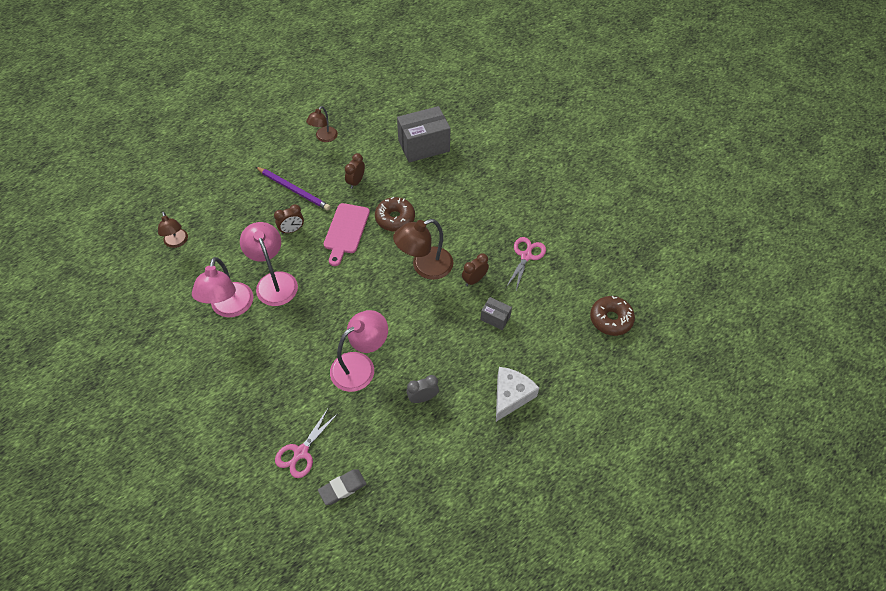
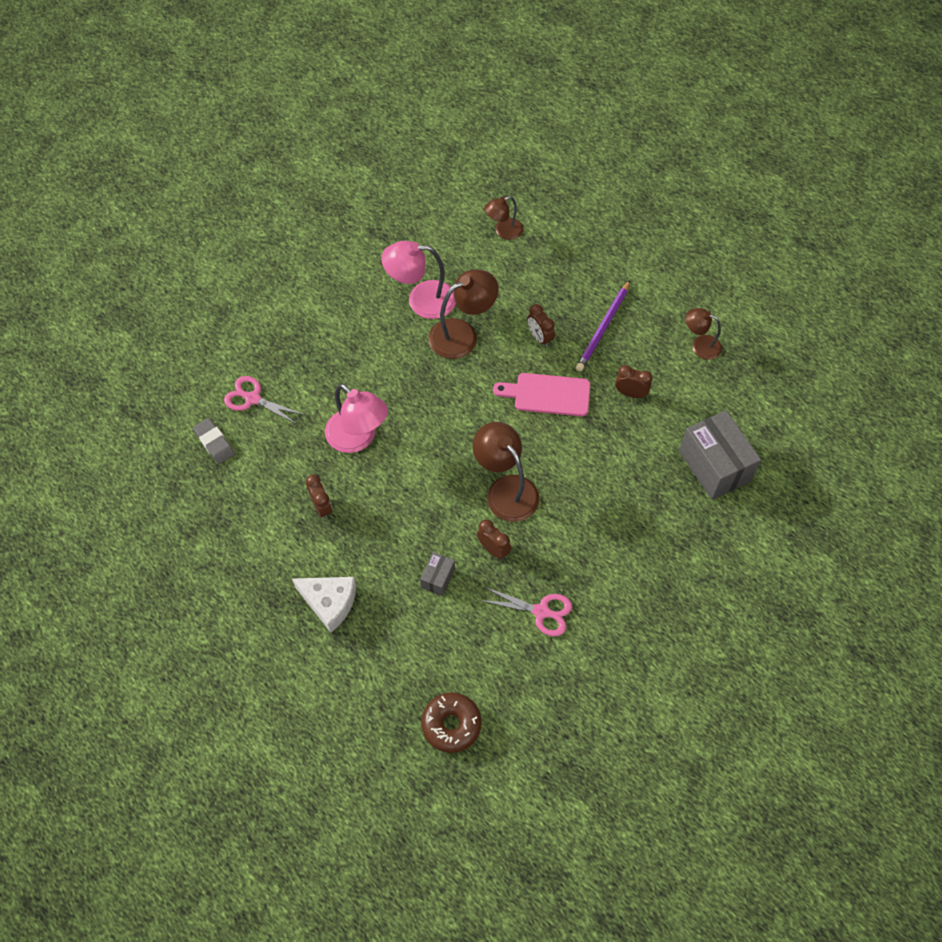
camera: 85 degrees right, 5 degrees up
(274, 281) = (462, 334): pink lamp -> brown lamp
(395, 218) = (577, 446): brown donut -> none
(422, 398) = (321, 507): grey clock -> brown clock

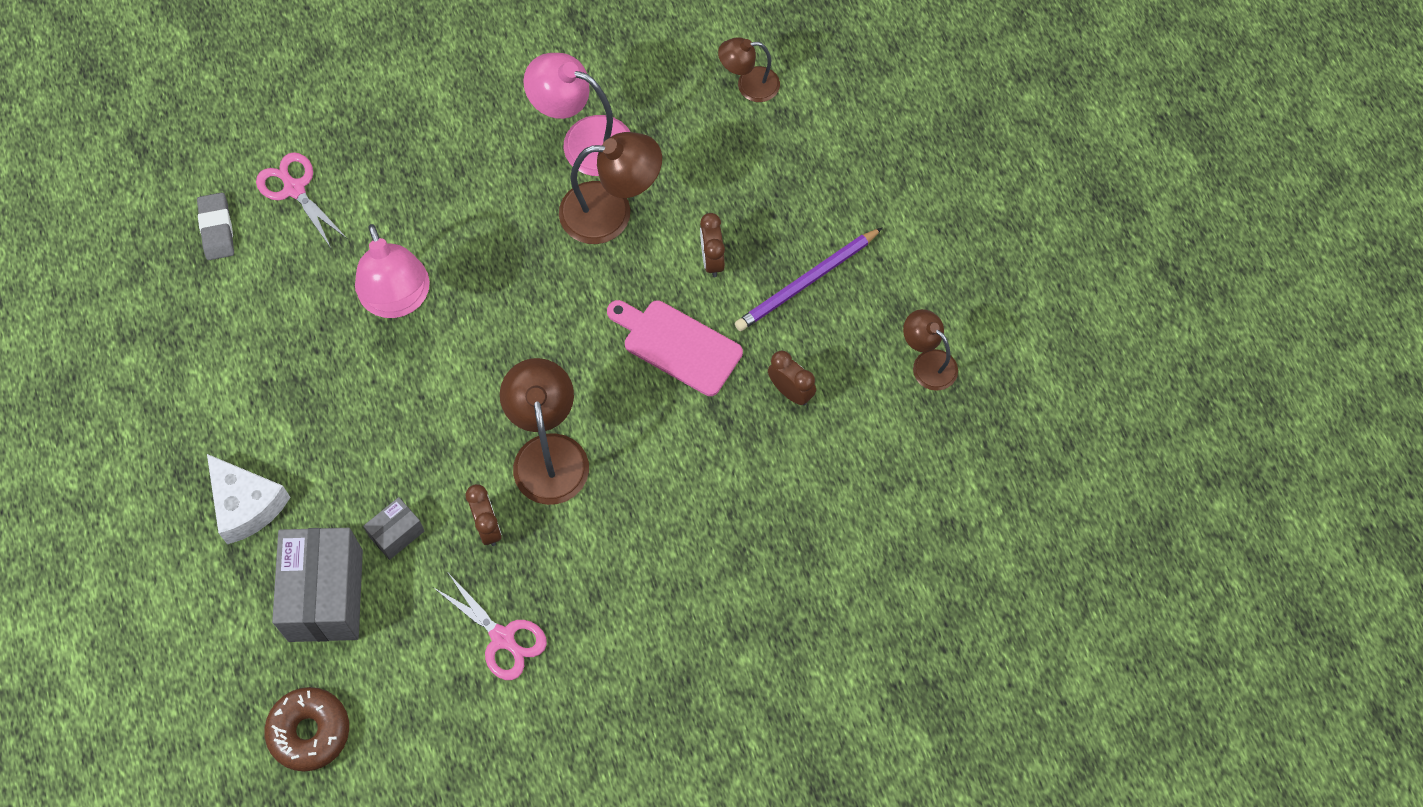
camera: 25 degrees right, 5 degrees up
(321, 507) = (303, 373): brown clock -> none
(714, 466) = (846, 543): grey box -> grey box (325, 595)

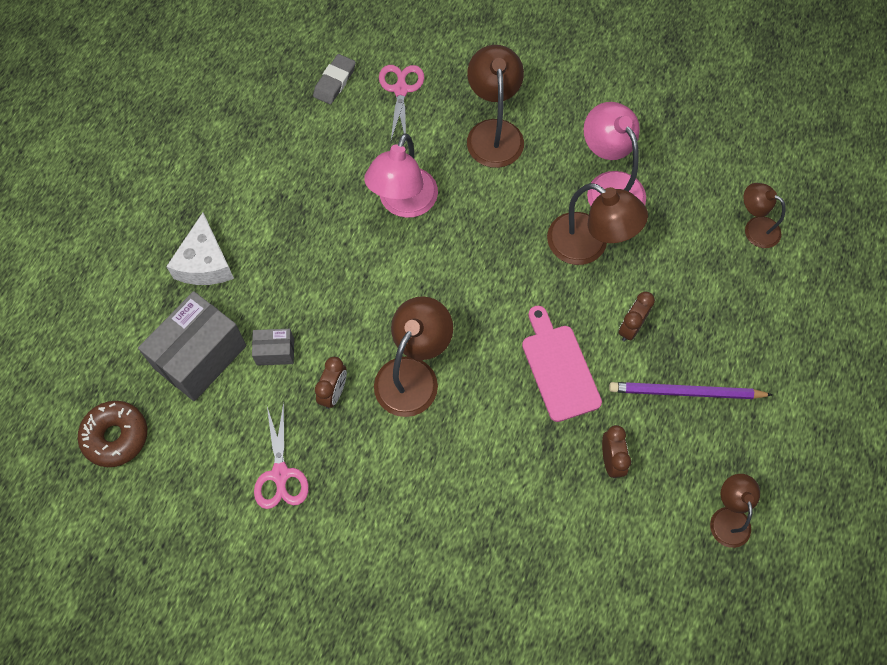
camera: 40 degrees right, 0 degrees up
(427, 166) = (494, 132): none -> brown lamp

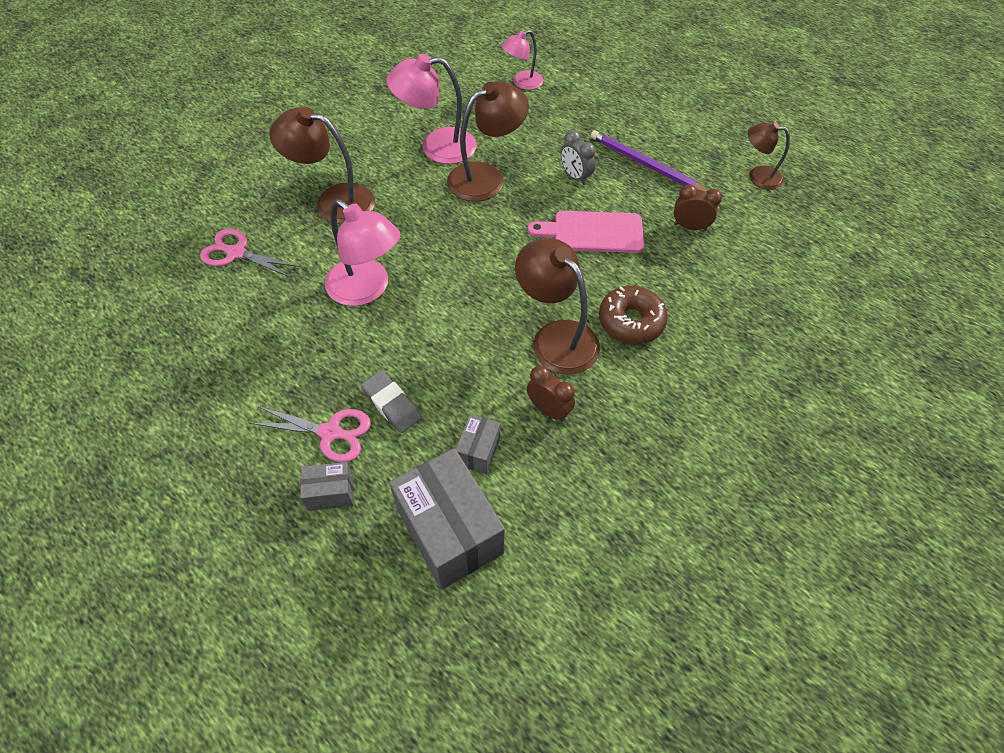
camera: 70 degrees left, 10 degrees down
(116, 436) = (514, 662): brown donut -> brown donut (631, 321)
(205, 263) = (330, 493): white cheese -> grey box
(280, 475) = (623, 487): pink scissors -> pink scissors (331, 433)
(334, 82) = (184, 303): grey eraser -> grey eraser (391, 404)
(631, 328) = (575, 177): brown clock -> grey clock
(685, 392) = (645, 165): purple pencil -> purple pencil turned 105 degrees clockwise
(755, 228) = (522, 83): brown lamp -> pink lamp

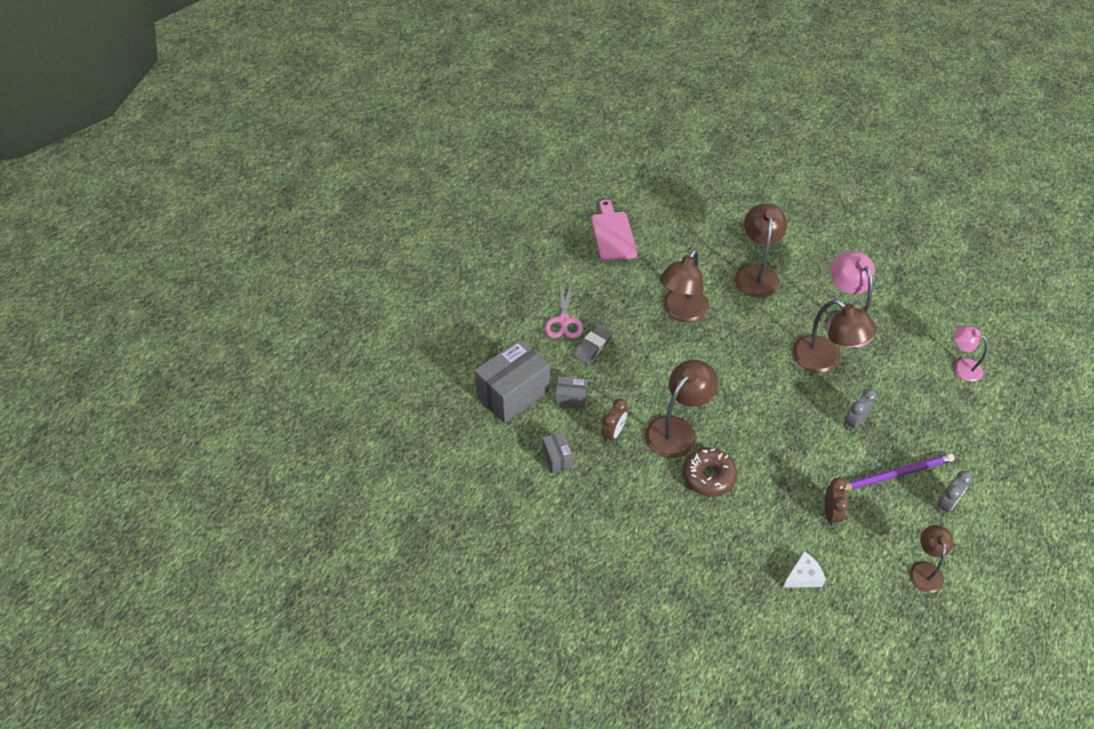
camera: 80 degrees right, 5 degrees down
(236, 253) = (687, 236): pink scissors -> none
(330, 493) = (524, 331): grey box -> grey box (557, 458)
(367, 289) = (681, 312): pink lamp -> brown lamp
(593, 232) = (793, 442): pink cutting board -> pink cutting board (612, 234)
(645, 165) = (896, 474): purple pencil -> purple pencil turned 45 degrees clockwise
(684, 141) = (946, 504): none -> grey clock
(767, 269) = (803, 576): none -> white cheese

